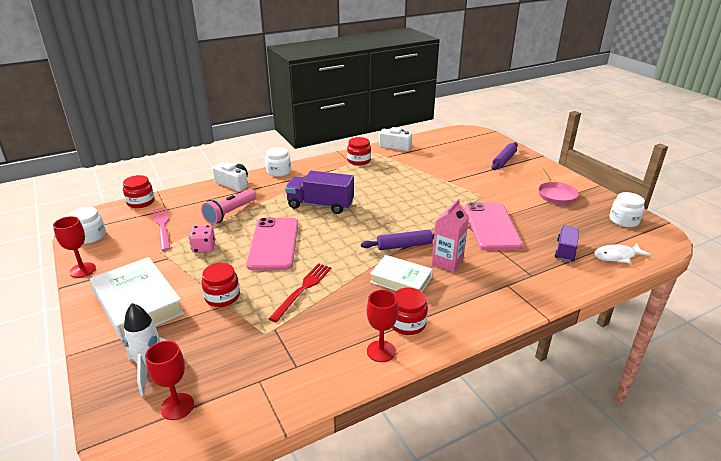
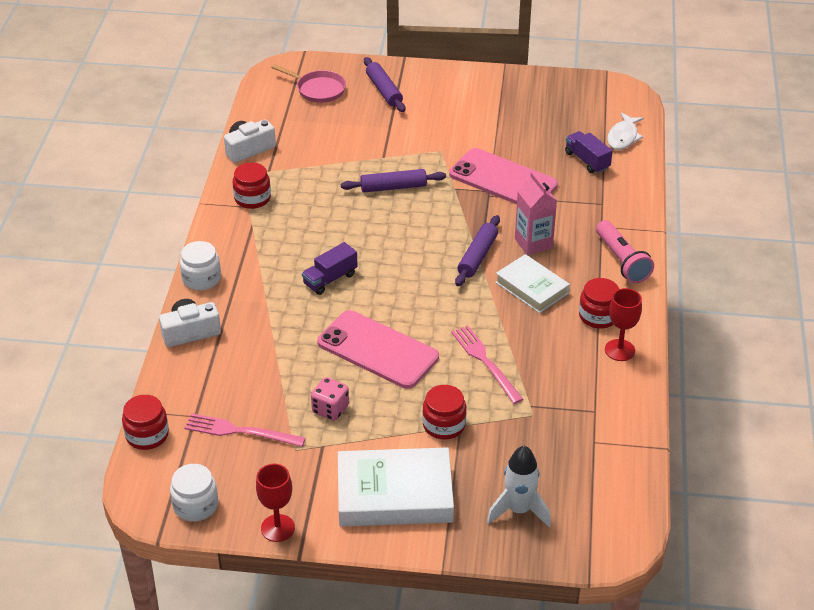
camera: 55 degrees left, 10 degrees up
(177, 406) = (584, 505): red goblet -> none
(230, 213) = (268, 361): pink flashlight -> pink flashlight (622, 261)
(302, 289) = (485, 362): red fork -> pink fork
(320, 205) = (330, 279): purple truck -> purple truck, size x0.61
(401, 280) = (532, 288): white book -> white book turned 75 degrees clockwise
(427, 194) = (393, 187): none -> purple rolling pin
(555, 194) = (491, 103): pink pan -> pink pan (318, 89)
(623, 220) = (577, 94): white jar -> none

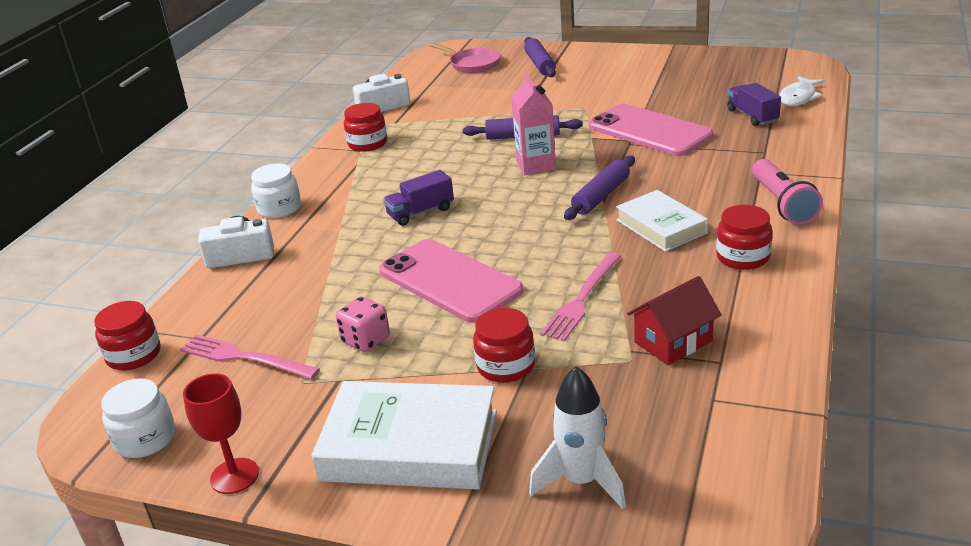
camera: 15 degrees right, 10 degrees down
(485, 362) = (582, 299): pink fork -> pink fork turned 135 degrees counterclockwise
(533, 243) = (672, 185): pink carton -> pink carton (536, 165)
(559, 396) = (673, 341): none -> red house
(619, 350) = (767, 294): red goblet -> none

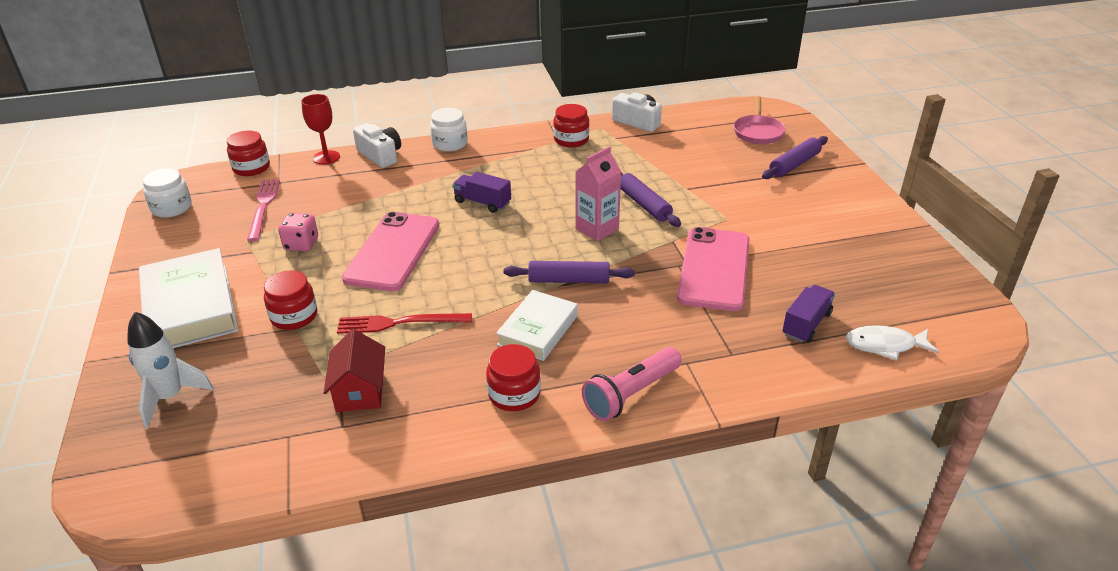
camera: 55 degrees right, 5 degrees up
(234, 476) = (145, 253): red goblet -> red goblet (326, 157)
(582, 299) = (399, 323): pink fork -> red fork
(673, 341) = (360, 391): red house -> red house turned 60 degrees clockwise

